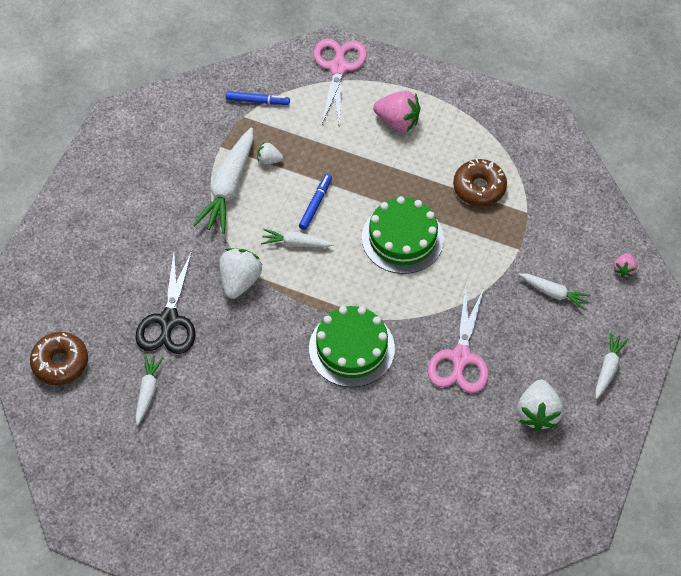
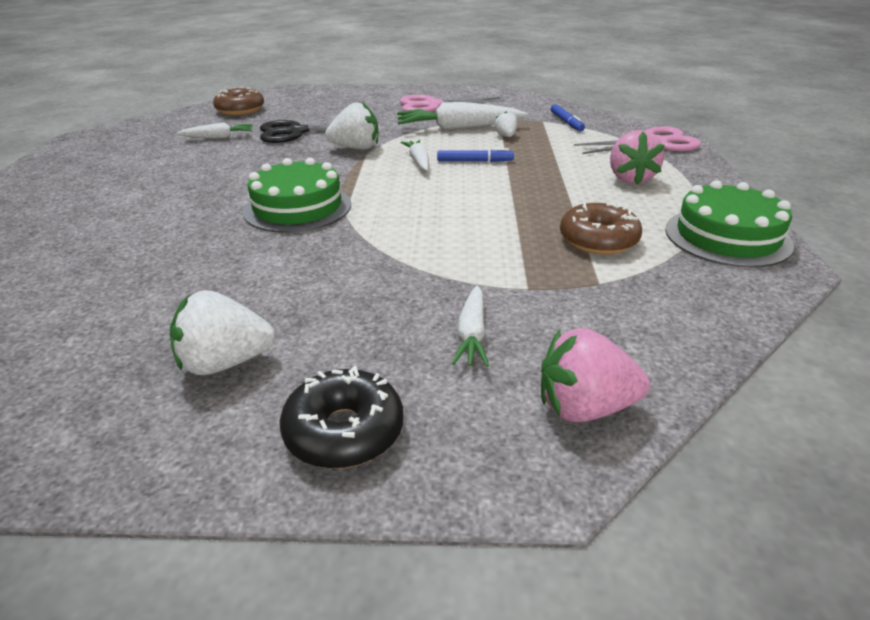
camera: 70 degrees right, 25 degrees down
(402, 238) = (472, 208): green cake -> green cake (727, 237)
(460, 357) = (311, 276): pink scissors -> pink scissors (433, 105)
(608, 368) = (344, 431): white carrot -> black donut
(624, 269) = (584, 408): pink strawberry -> pink strawberry, size x1.86

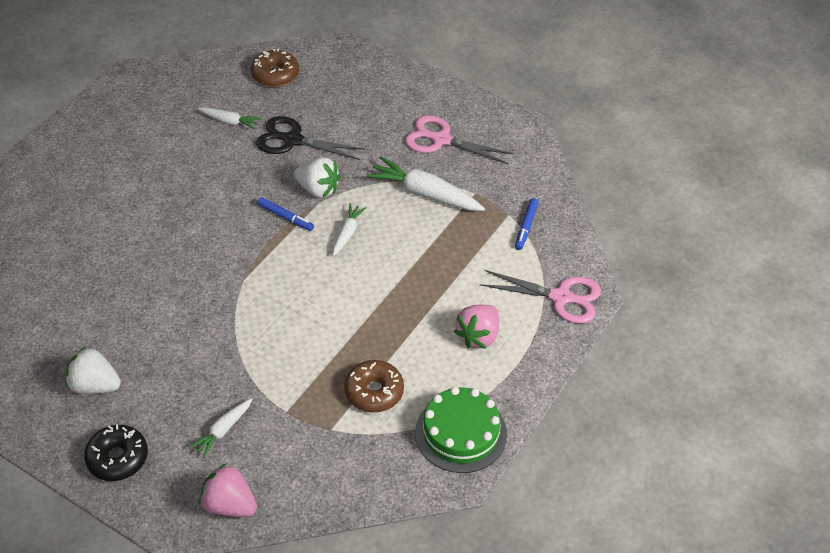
camera: 30 degrees right, 15 degrees up
(297, 207) = (220, 256): green cake -> none
(474, 161) = (388, 254): blue marker -> blue marker (285, 217)
(506, 136) = (450, 226): white strawberry -> none

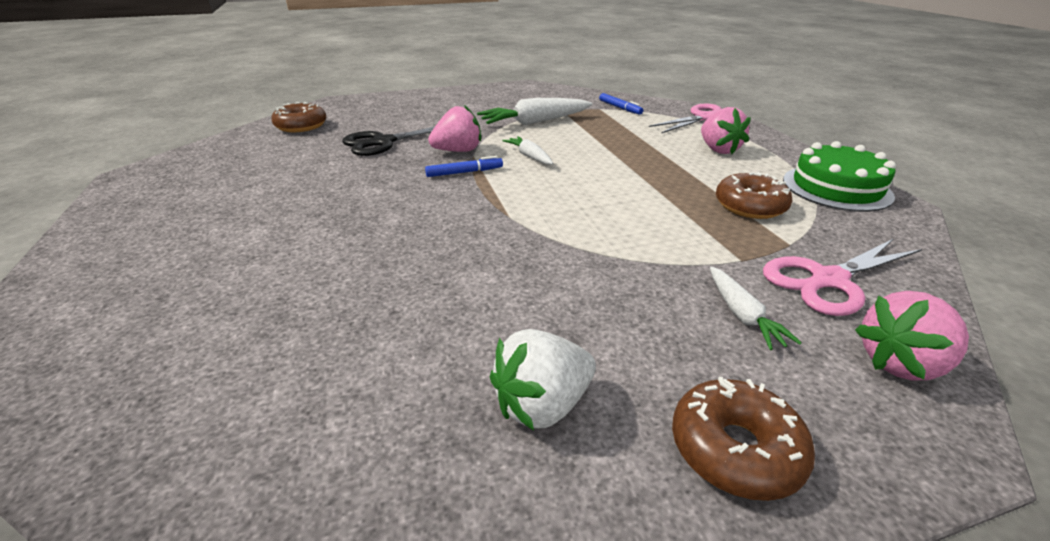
camera: 50 degrees left, 15 degrees down
(118, 458) = (735, 449): black donut -> brown donut
(229, 121) = (302, 156): white carrot -> none
(318, 189) = (458, 151): white strawberry -> pink strawberry
(441, 140) = (491, 104): pink scissors -> pink scissors (828, 280)

